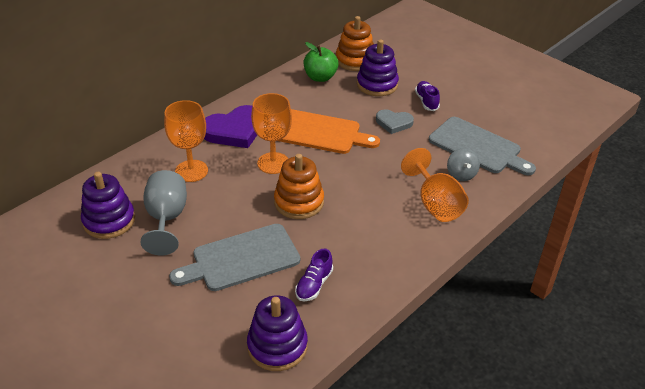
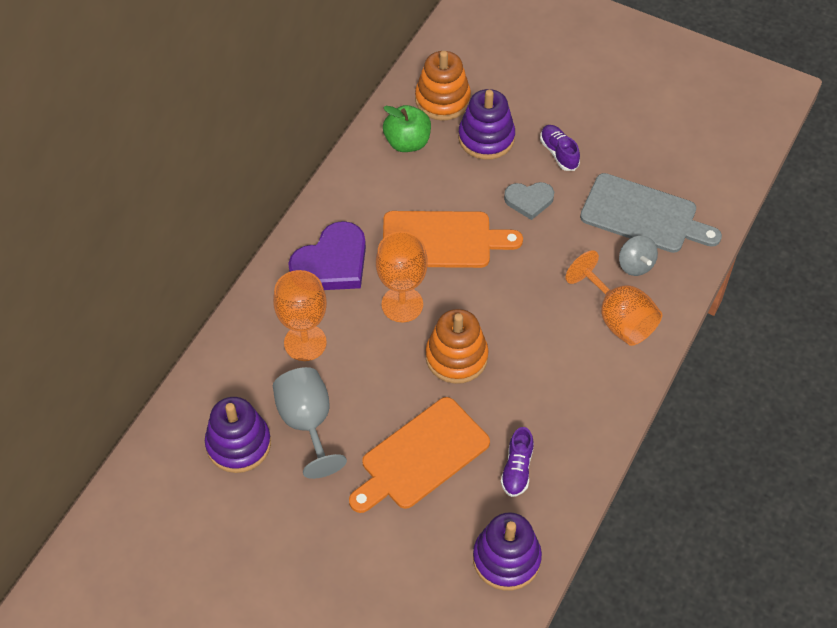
camera: 15 degrees left, 15 degrees up
(241, 259) = (421, 456): grey cutting board -> orange cutting board

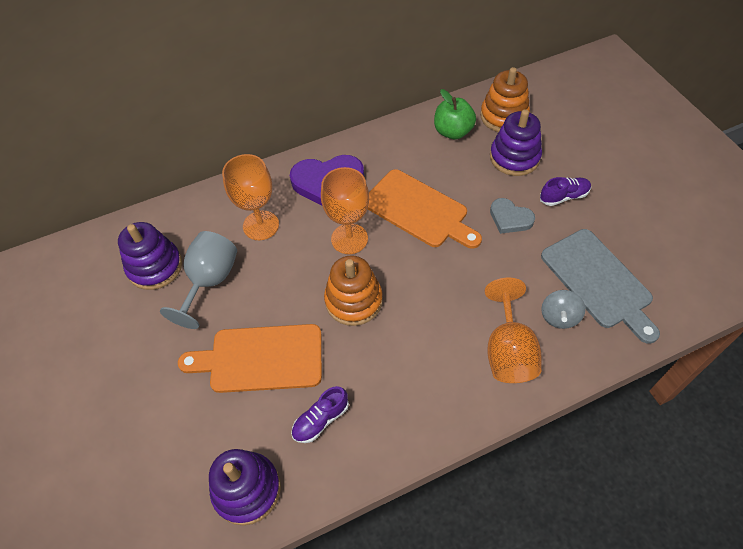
camera: 40 degrees right, 0 degrees up
(559, 153) = (564, 196): purple shoe -> purple shoe turned 60 degrees clockwise

